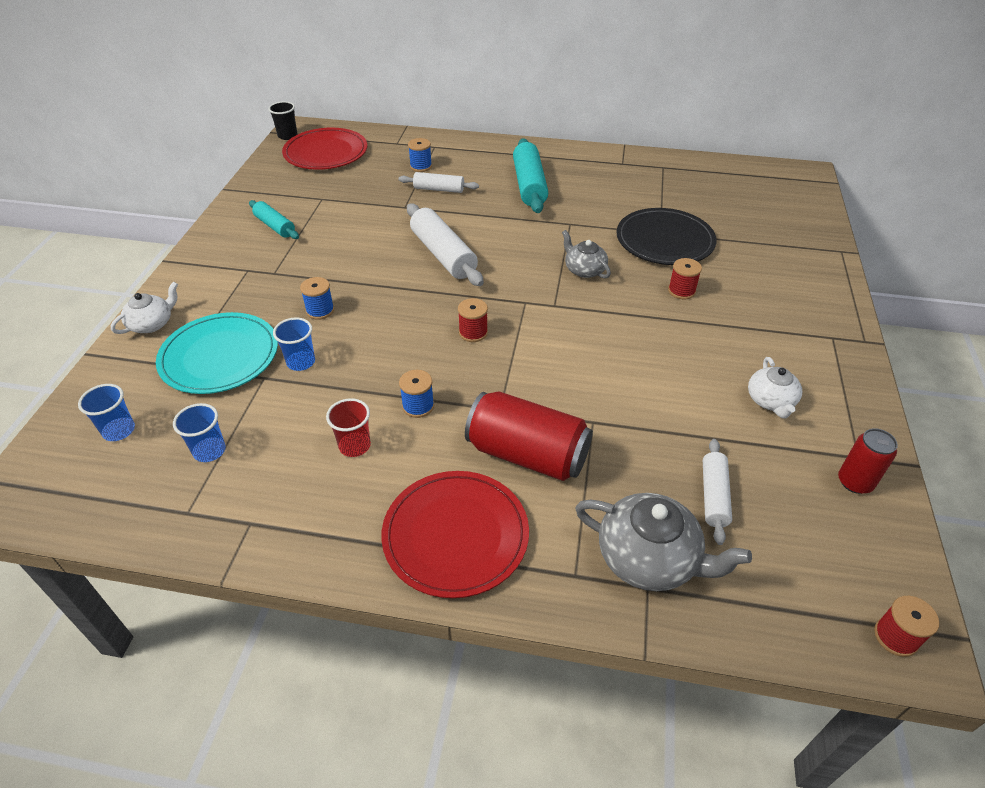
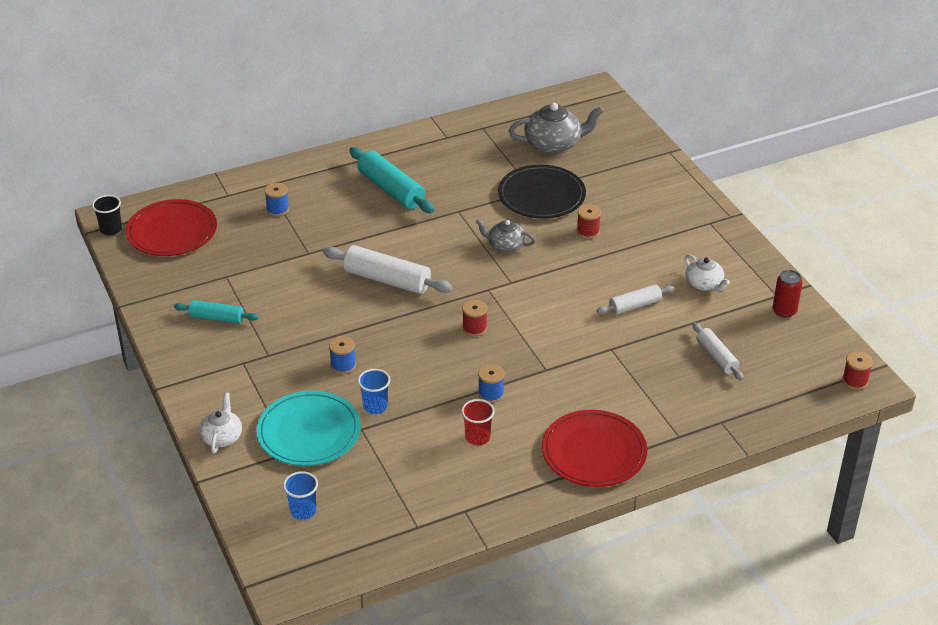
camera: 35 degrees left, 5 degrees down
(209, 451) = (384, 489): blue cup -> none
(439, 189) = (319, 225): white rolling pin -> white rolling pin (634, 305)
(527, 454) = (590, 388): red can -> none
(649, 558) = (709, 407): grey teapot -> grey teapot (554, 144)

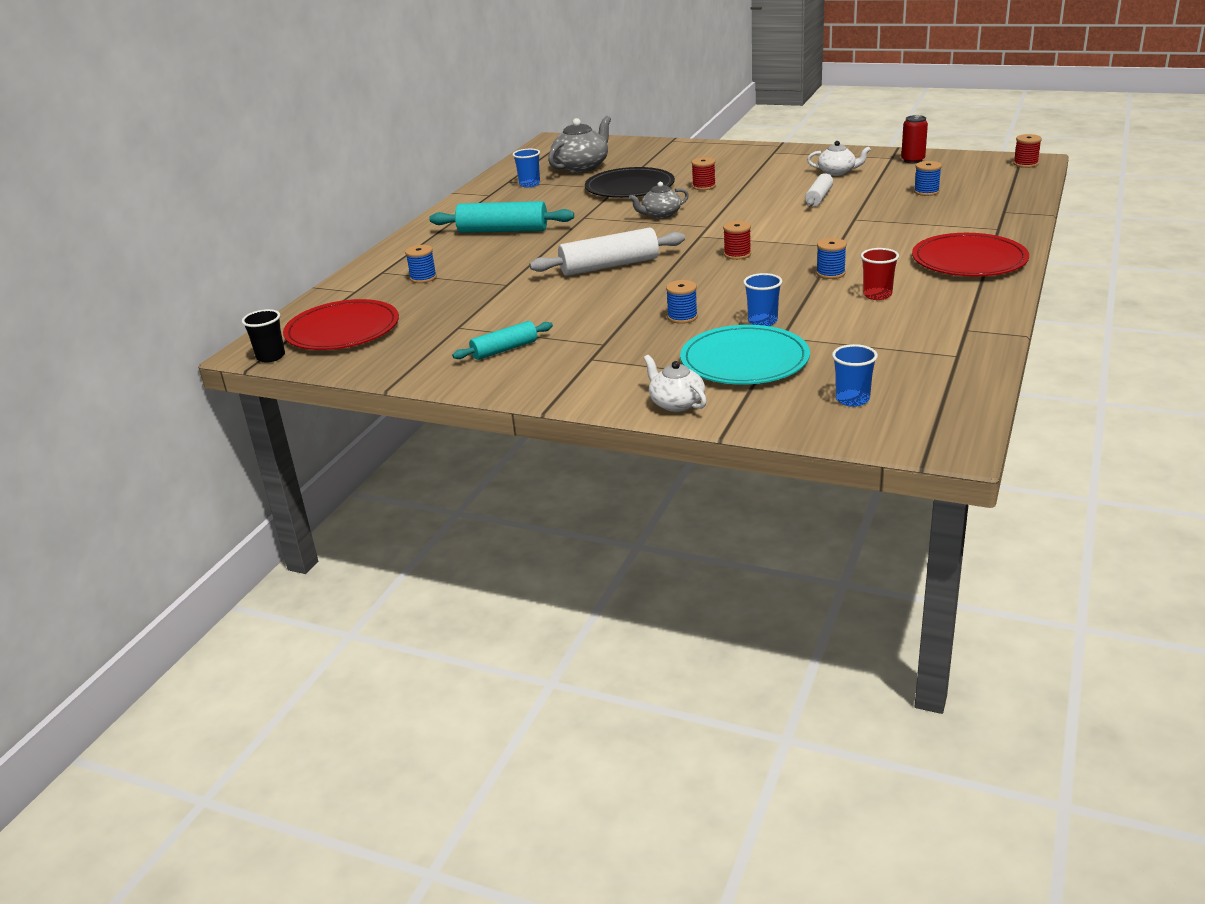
camera: 40 degrees left, 10 degrees down
(489, 142) = (529, 184): none -> blue cup
(716, 357) = (926, 192): white rolling pin -> blue spool

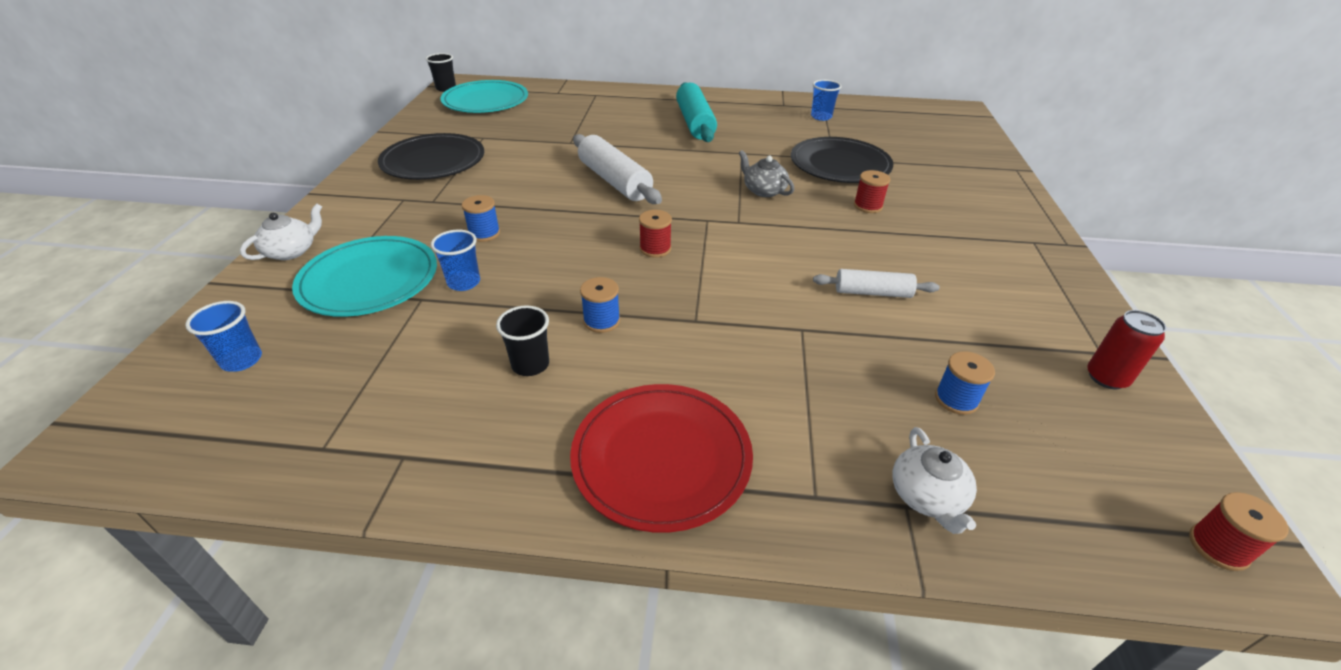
camera: 70 degrees right, 10 degrees up
(342, 330) = (485, 101): red plate -> turquoise plate
(423, 278) = (583, 110): blue spool -> none
(504, 349) = (433, 161): turquoise rolling pin -> black plate
(581, 167) = (886, 133): grey teapot -> none
(837, 172) = (989, 302): white teapot -> white teapot (927, 496)
(877, 295) = (530, 365): red cup -> black cup

